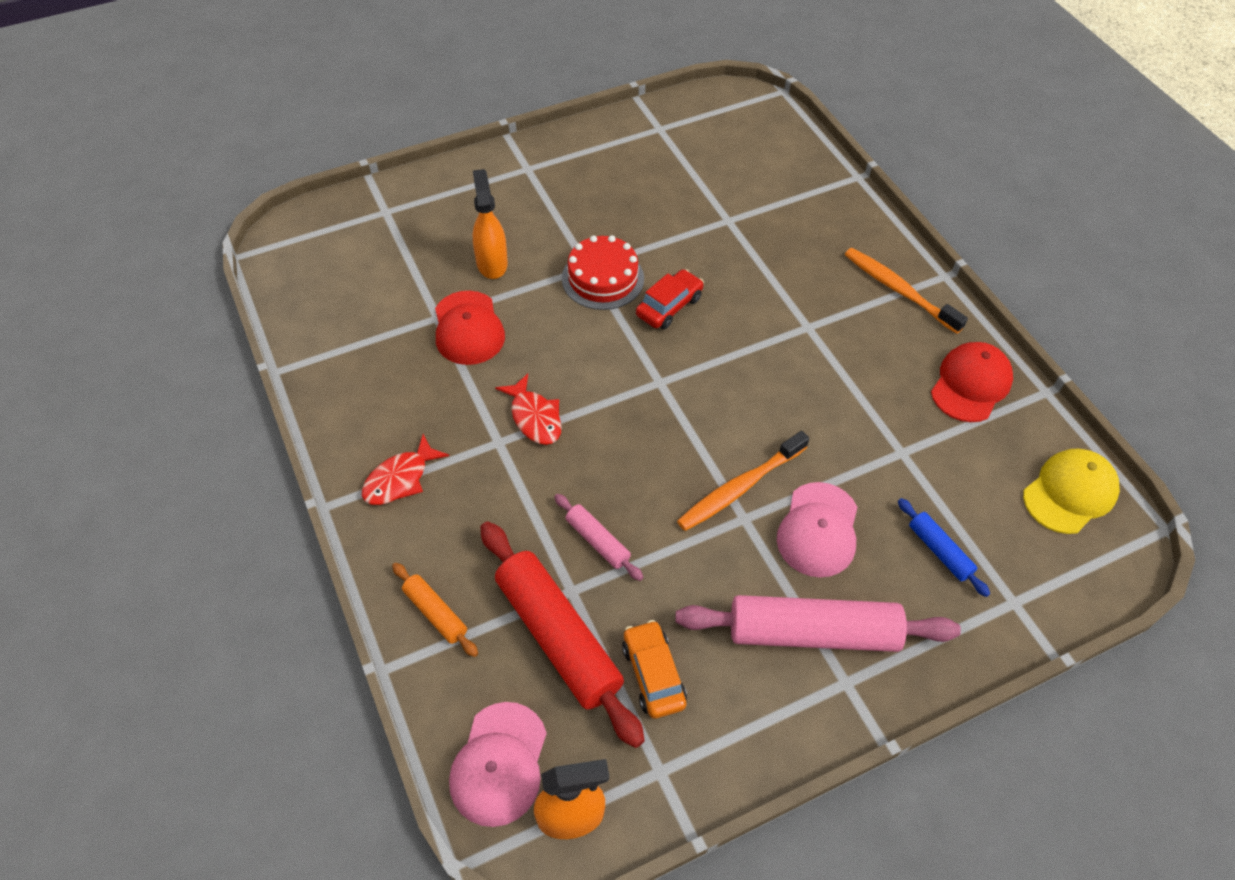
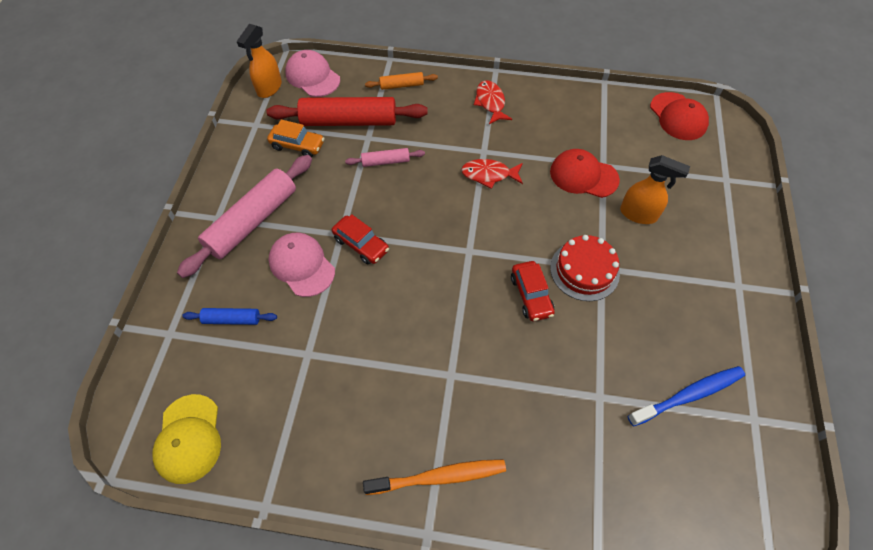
camera: 125 degrees right, 5 degrees up
(674, 169) = (688, 395): none -> blue toothbrush
(740, 488) = (361, 244): orange toothbrush -> red car
(971, 384) = (316, 451): red cap -> red cap (678, 116)

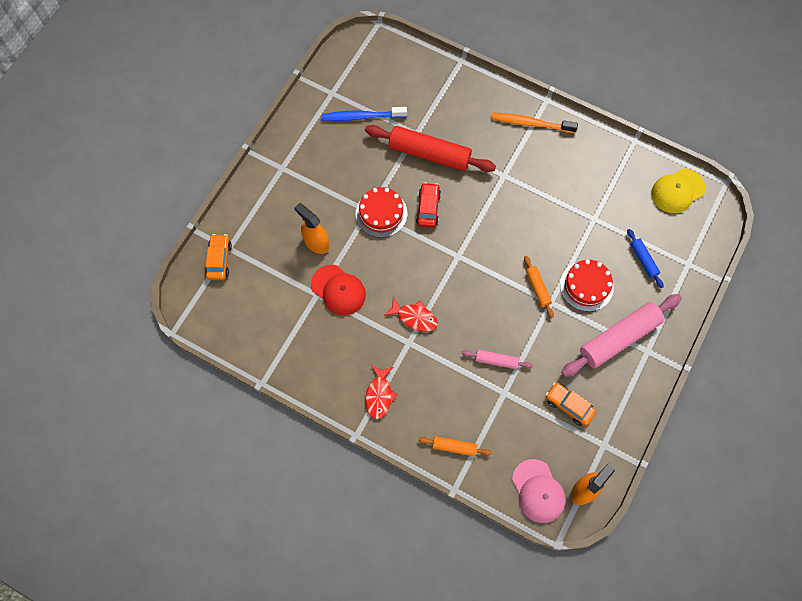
camera: 160 degrees left, 10 degrees up
(189, 438) = (677, 191): yellow cap -> yellow cap turned 135 degrees counterclockwise
(232, 319) = (643, 260): blue rolling pin -> blue rolling pin turned 45 degrees clockwise
(302, 265) = (586, 286): pink cap -> red cake
(349, 121) = (516, 418): red rolling pin -> red rolling pin (429, 154)
(361, 244) = (537, 288): red car -> orange rolling pin
(678, 116) = (223, 320): red cap -> none
(726, 165) = (219, 260): none -> orange car

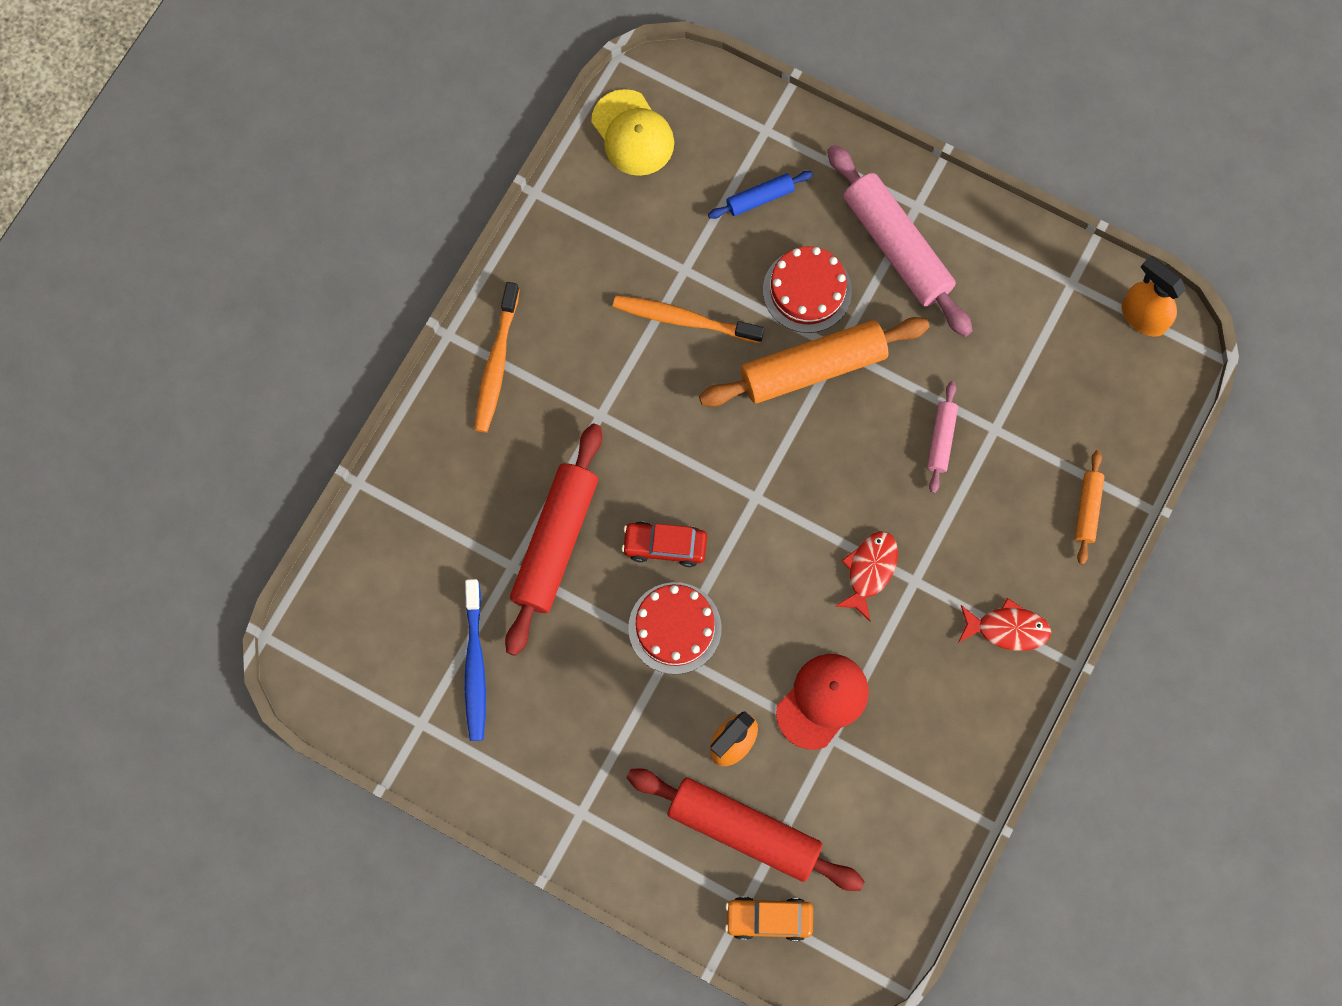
camera: 90 degrees left, 5 degrees up
(267, 248) = (743, 831): none -> red rolling pin
(537, 288) = (813, 368): orange rolling pin -> orange rolling pin, size x2.08
(538, 491) = (1149, 384): pink cap -> none
(563, 218) = (683, 319): none -> orange toothbrush
(569, 405) = (1011, 330): orange car -> none

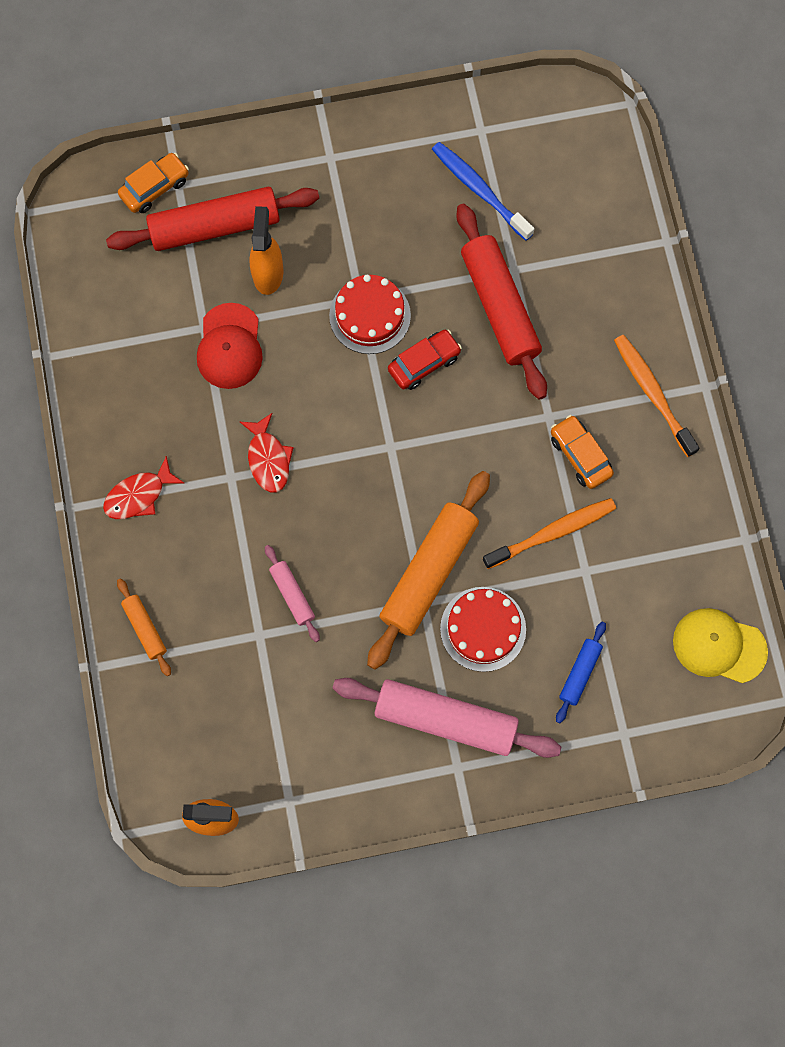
camera: 140 degrees right, 0 degrees up
(604, 362) = (580, 455): none -> orange car

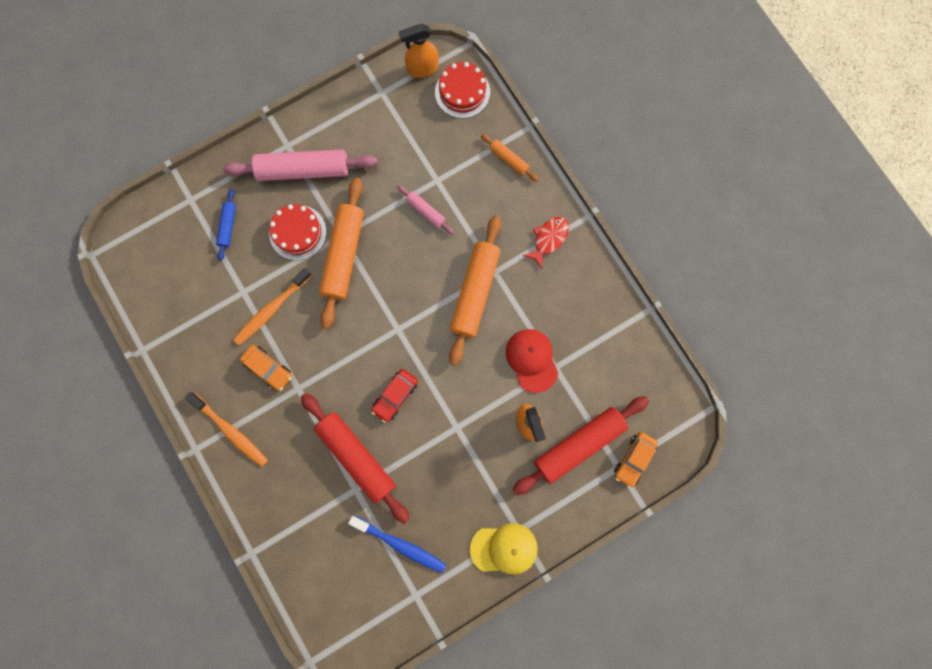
camera: 160 degrees right, 5 degrees up
(268, 459) = (475, 292): red fish -> orange rolling pin
(370, 315) = (445, 417): red cake -> red cake (462, 92)
(719, 646) = (143, 274): yellow cap -> yellow cap (504, 548)

